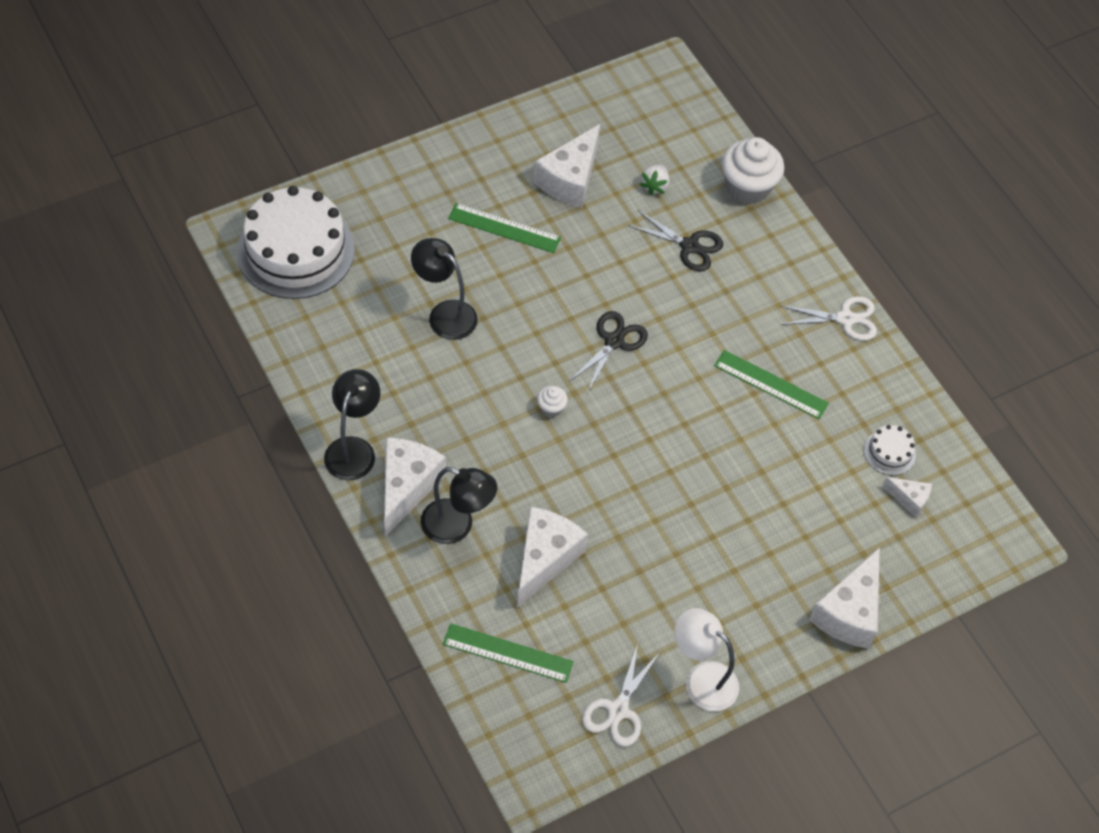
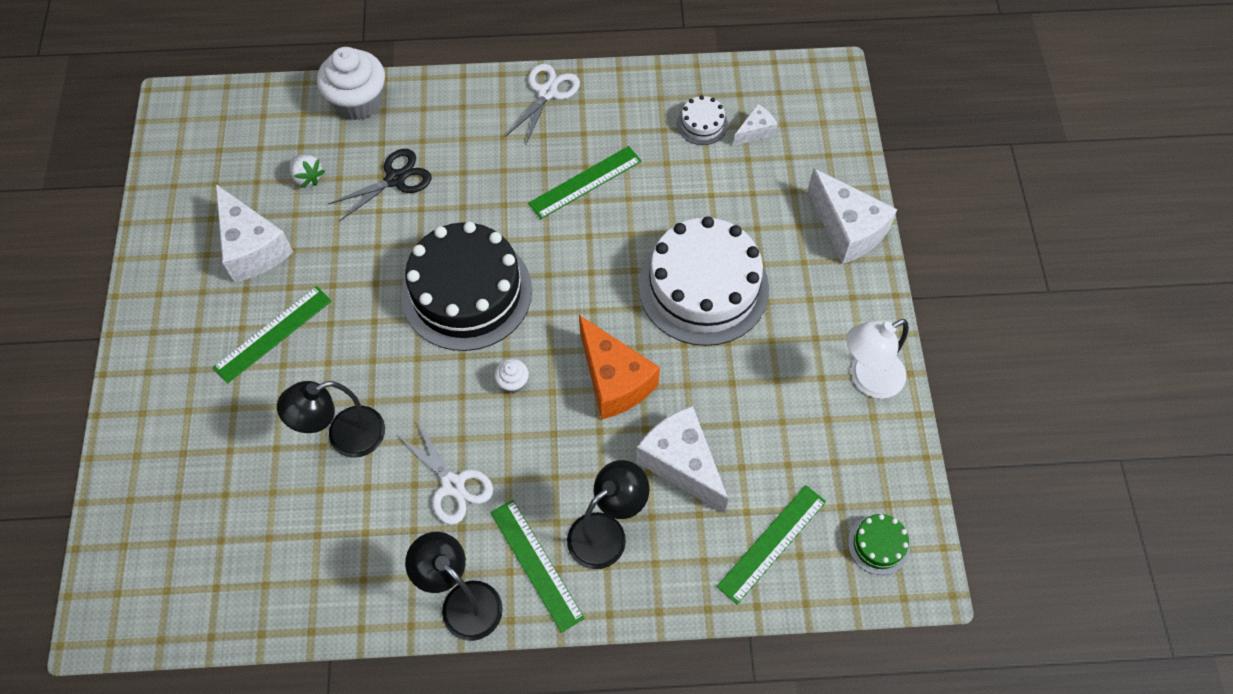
camera: 60 degrees left, 5 degrees up
(296, 250) = (170, 560): white cake -> white cake (703, 287)
(406, 487) = (536, 564): white cheese -> green ruler
(548, 738) = (878, 544): none -> green cake
(593, 480) = (614, 380): none -> orange cheese
(614, 341) = (466, 292): black scissors -> black cake
(618, 710) = (872, 467): white scissors -> white scissors (453, 485)

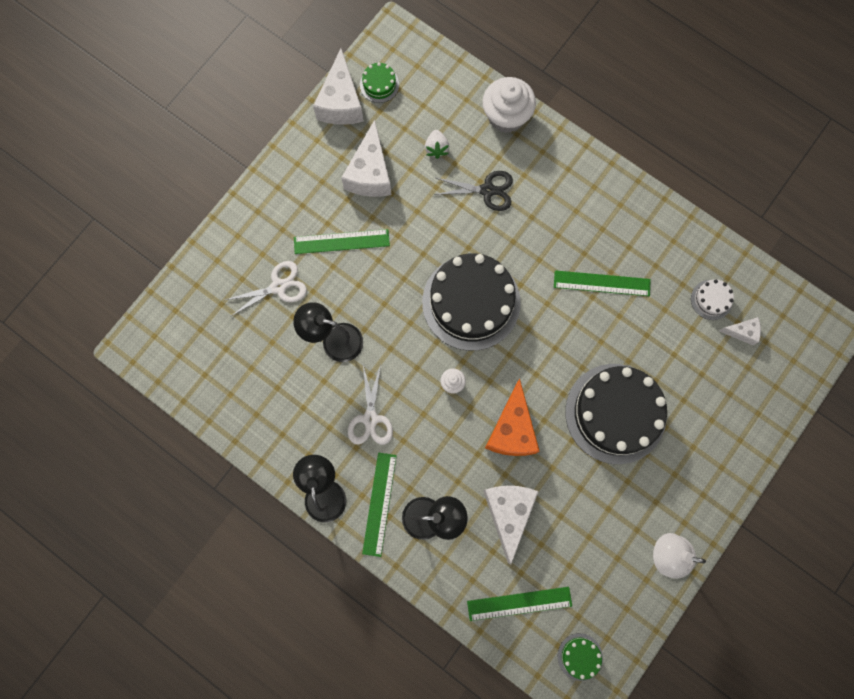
camera: 40 degrees right, 15 degrees up
(194, 160) = (379, 84): none -> green cake
(547, 92) = (630, 199): white scissors -> white scissors (278, 286)
(703, 287) = (615, 413): white cake -> black cake
(847, 229) = (741, 447): white cheese -> white cheese (341, 102)

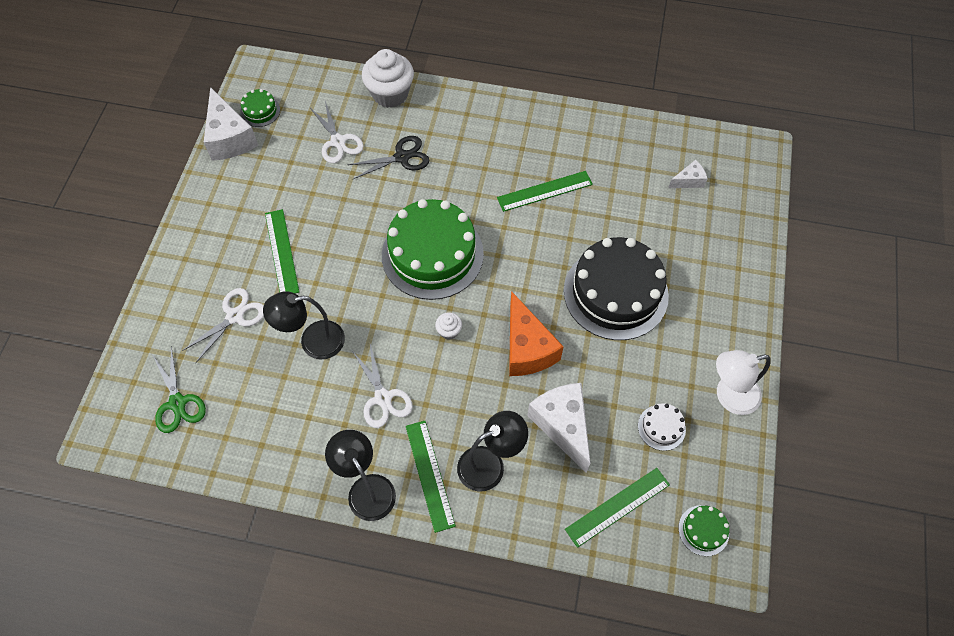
camera: 25 degrees left, 15 degrees down
(203, 346) = (177, 403): none -> green scissors
(341, 241) = (281, 252): green ruler -> green ruler turned 75 degrees counterclockwise
(370, 173) = (284, 185): white cheese -> none
(436, 148) = (338, 141): white strawberry -> white scissors
(471, 302) = (432, 254): black cake -> green cake
(711, 299) = (647, 166): white cake -> white cake (661, 427)

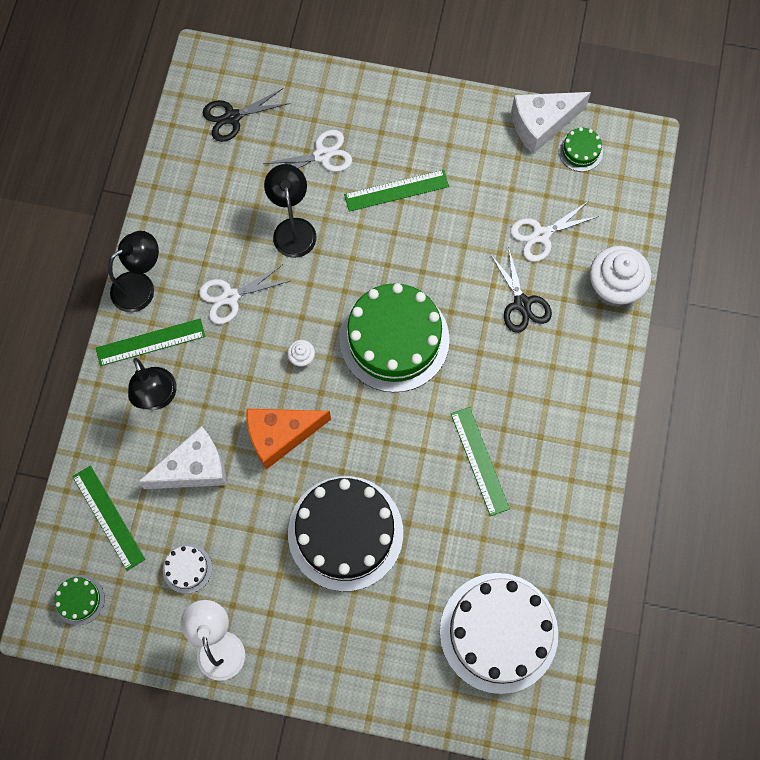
camera: 90 degrees right, 10 degrees up
(177, 403) = (232, 117): green scissors -> black scissors
(235, 316) = (322, 155): white scissors -> white scissors turned 60 degrees counterclockwise
(688, 181) = (498, 632): white cheese -> white cake

